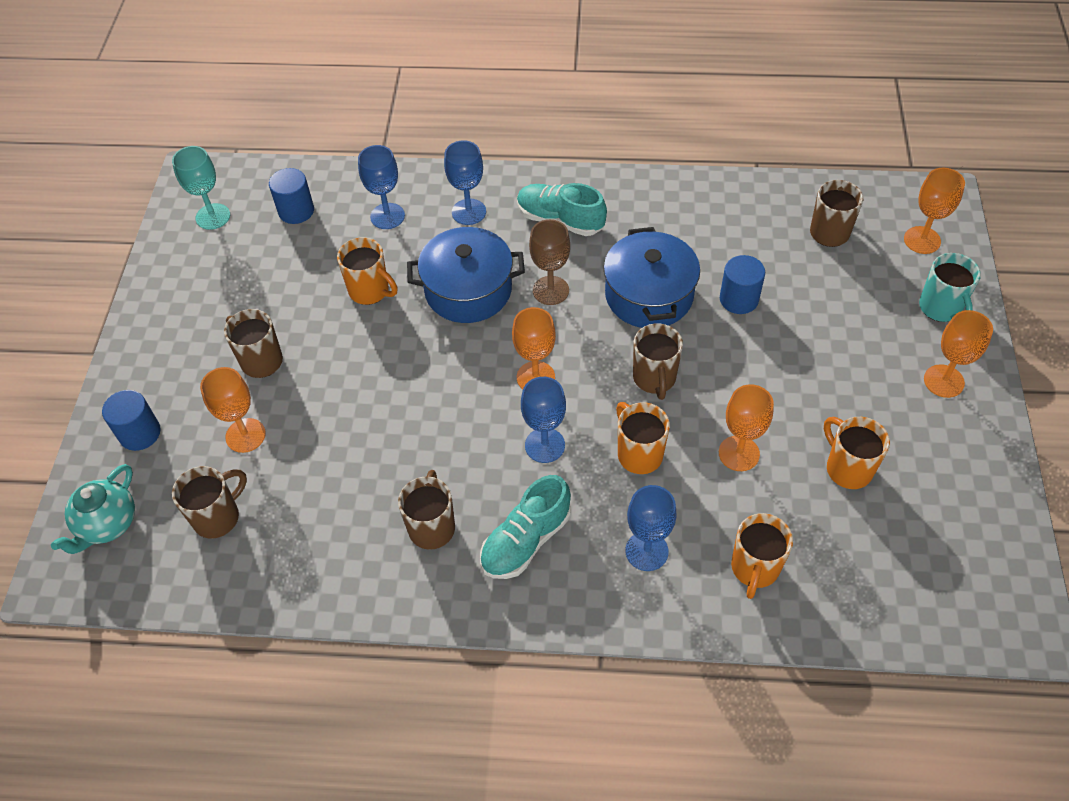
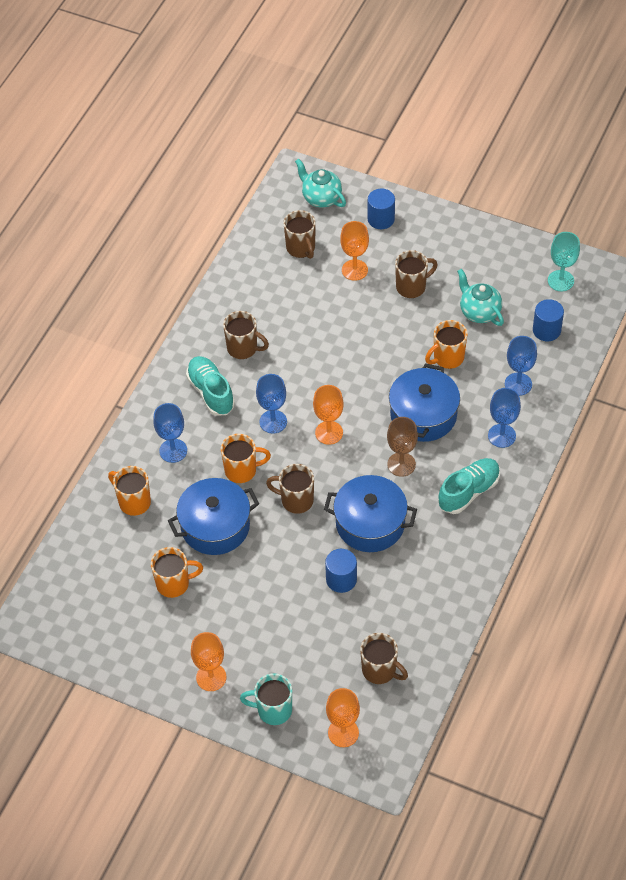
camera: 110 degrees right, 0 degrees up
(285, 280) = (479, 312): none -> turquoise teapot
(739, 453) = (215, 526): orange goblet -> blue pot

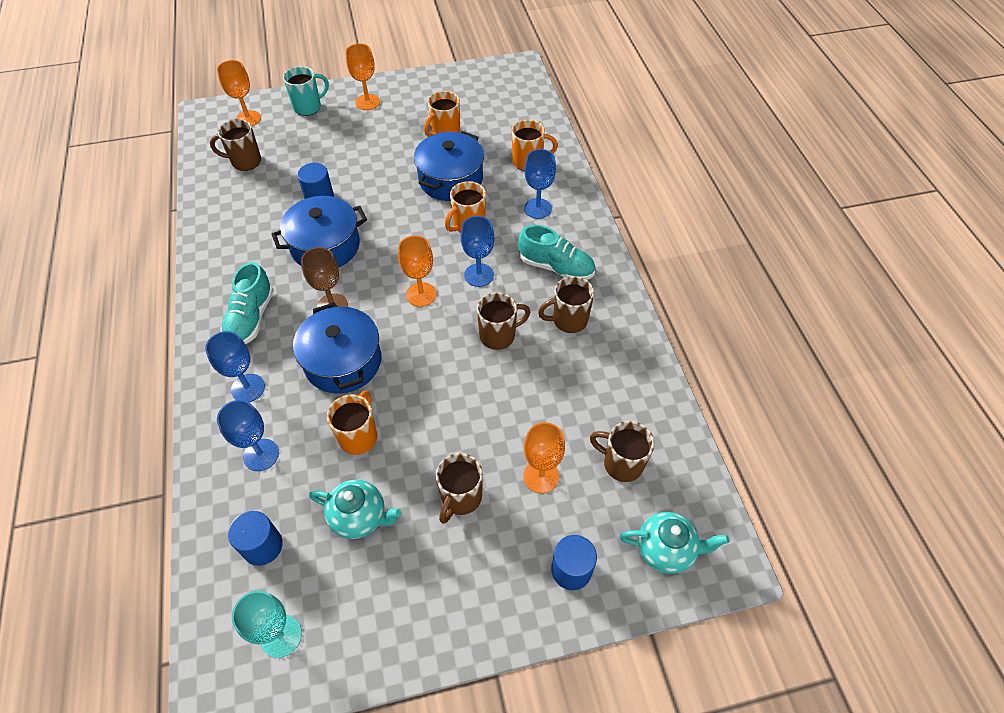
camera: 140 degrees right, 0 degrees up
(296, 500) = (403, 229): brown mug -> brown mug (499, 336)

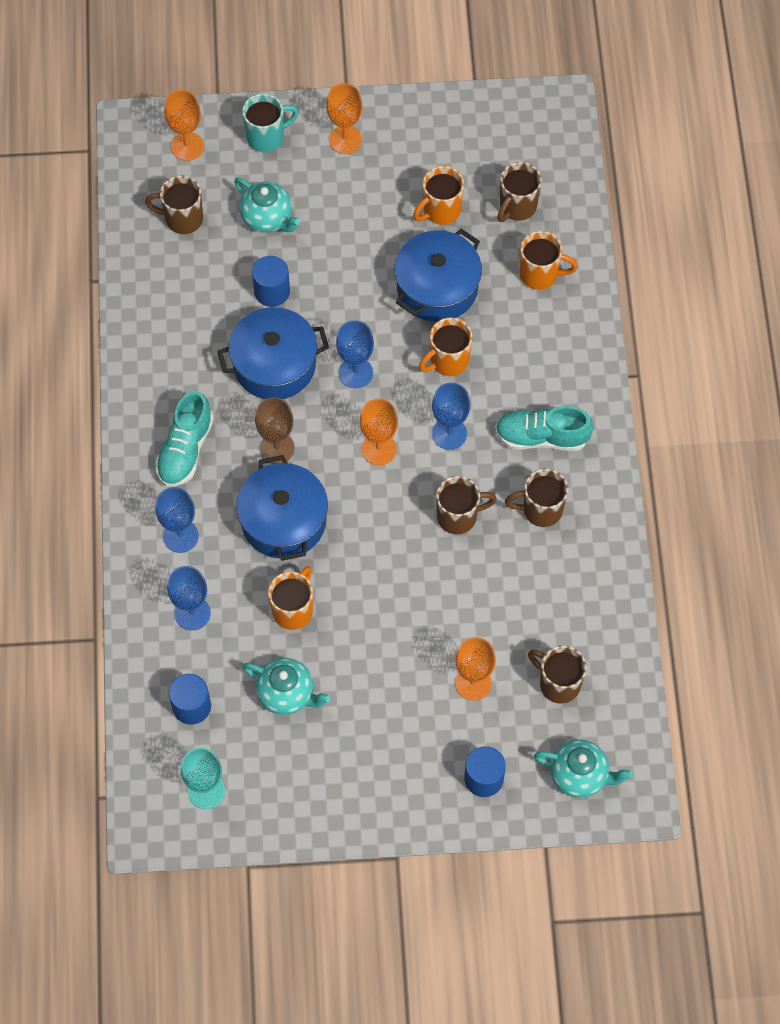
camera: 10 degrees right, 10 degrees up
(312, 153) = (267, 218): none -> turquoise teapot
(460, 498) = (388, 692): brown mug -> brown mug (517, 207)
(537, 208) = (537, 349): blue goblet -> blue goblet (355, 373)
(556, 267) = (541, 437): turquoise shoe -> turquoise shoe turned 150 degrees clockwise

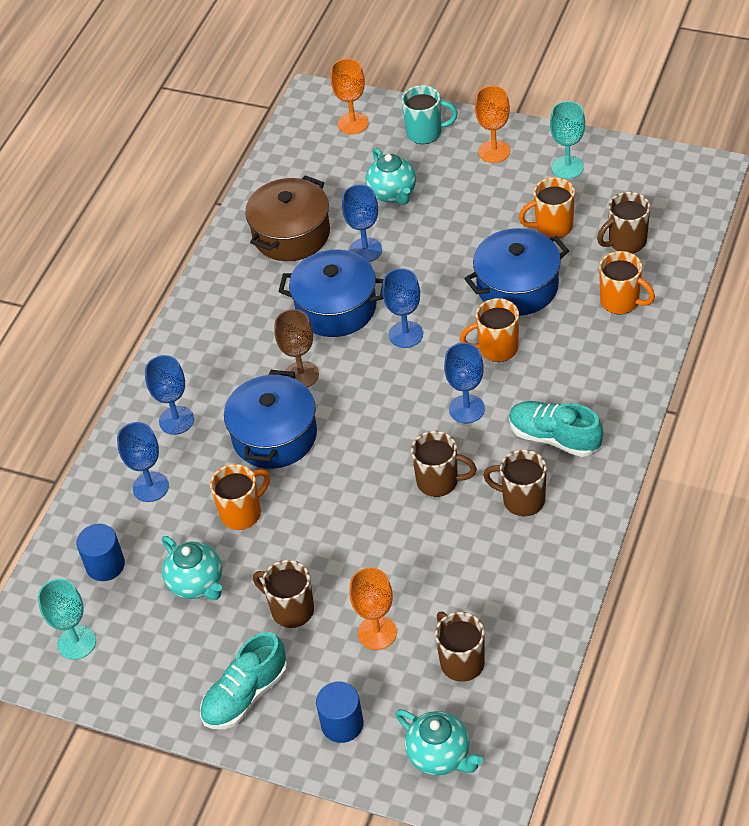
camera: 30 degrees right, 15 degrees down
(182, 219) = (318, 175): brown mug -> brown mug (291, 610)
(185, 450) = (220, 353): turquoise shoe -> turquoise shoe (245, 695)
(189, 295) = (291, 234): none -> brown pot
(272, 291) = (365, 250): blue cylinder -> blue goblet
(379, 449) = (394, 403): orange goblet -> none
(425, 138) = (567, 167): none -> turquoise goblet

